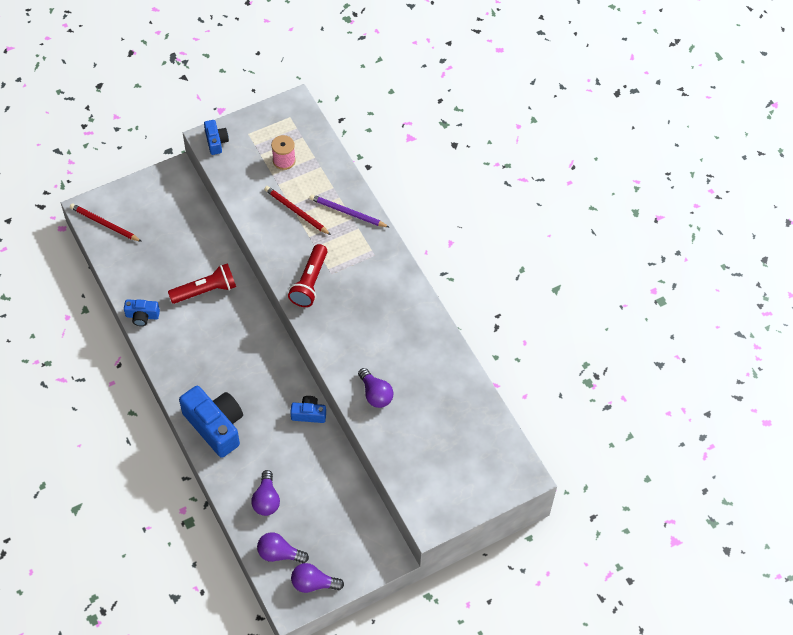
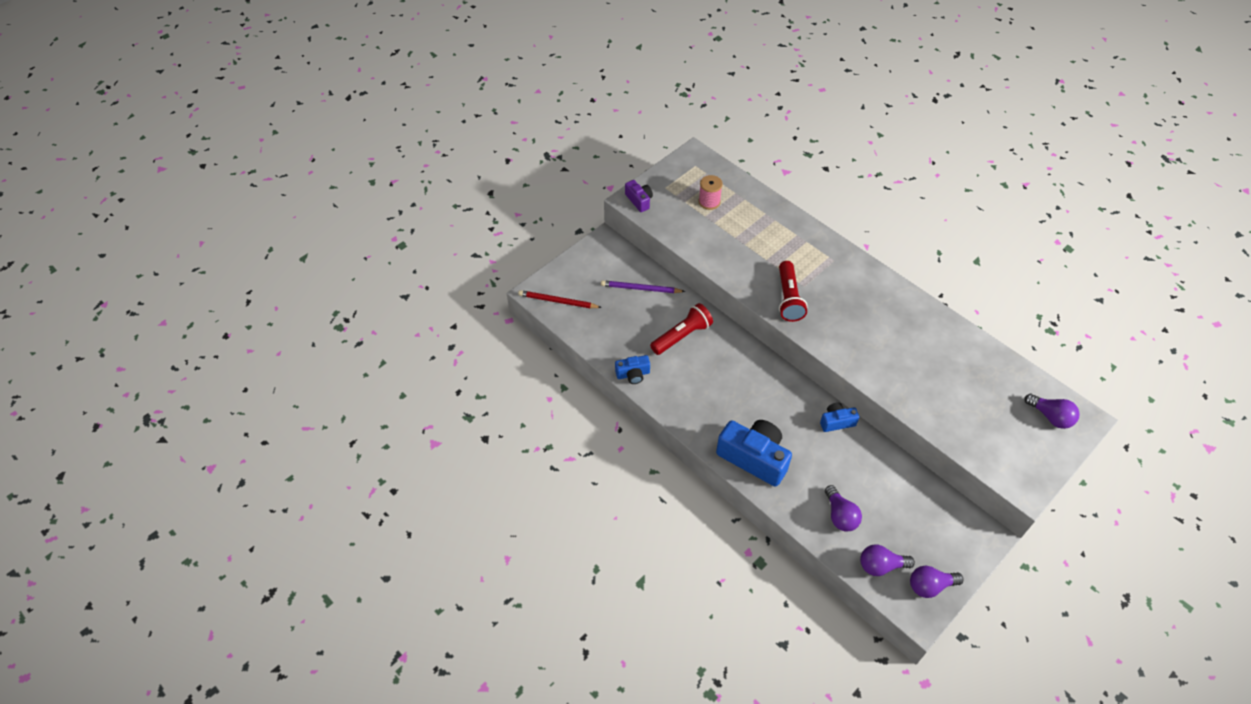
camera: 15 degrees left, 5 degrees down
(216, 141) = (639, 200): blue camera -> purple camera
(296, 211) = (743, 241): red pencil -> none
(347, 212) = (790, 231): purple pencil -> purple pencil (640, 289)
(375, 394) = (904, 382): purple light bulb -> purple light bulb (1050, 417)

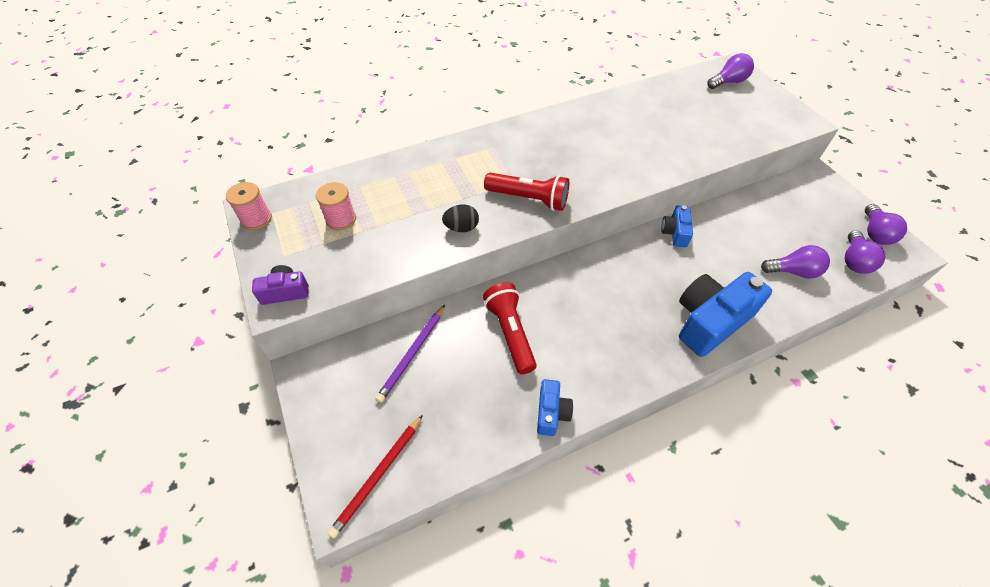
camera: 70 degrees left, 0 degrees up
(686, 161) = (256, 219): none -> pink spool
(737, 268) = (461, 228): none -> black egg

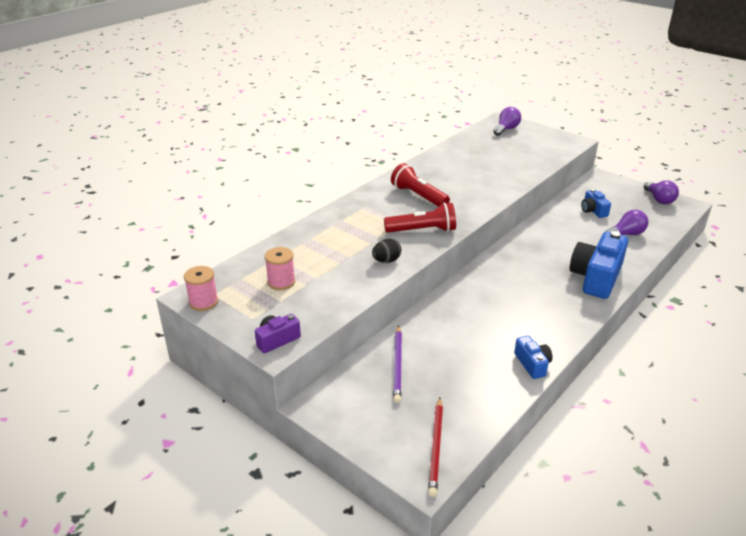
camera: 25 degrees left, 20 degrees down
(510, 333) = (463, 328): red flashlight -> red flashlight (418, 196)
(675, 232) = (532, 234): blue camera -> blue camera (593, 211)
(854, 261) = (658, 218): purple light bulb -> none

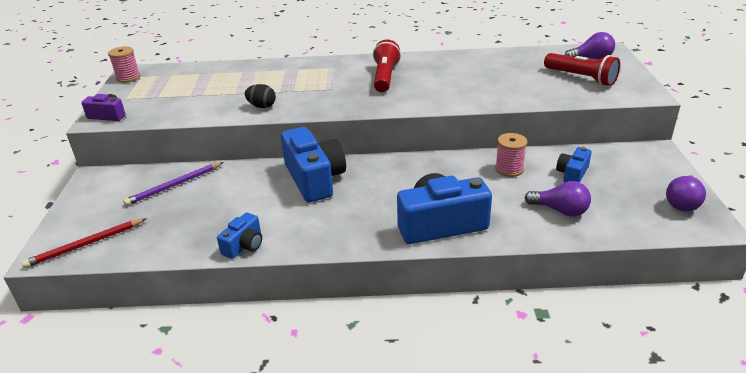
camera: 50 degrees right, 0 degrees up
(281, 282) = (182, 87): pink spool -> pink spool (509, 169)
(422, 230) = (331, 100): red flashlight -> red flashlight (581, 78)
(478, 297) = (314, 179): none -> blue camera

